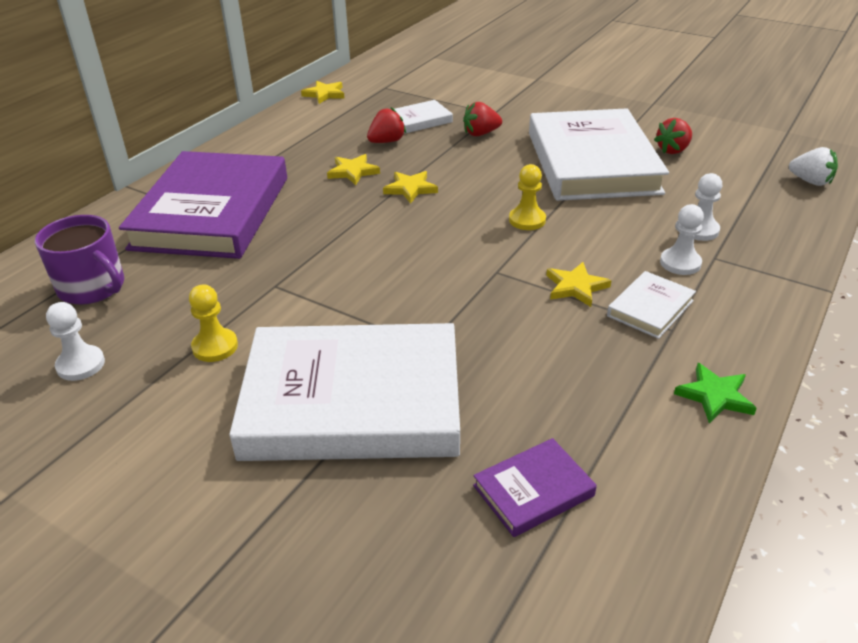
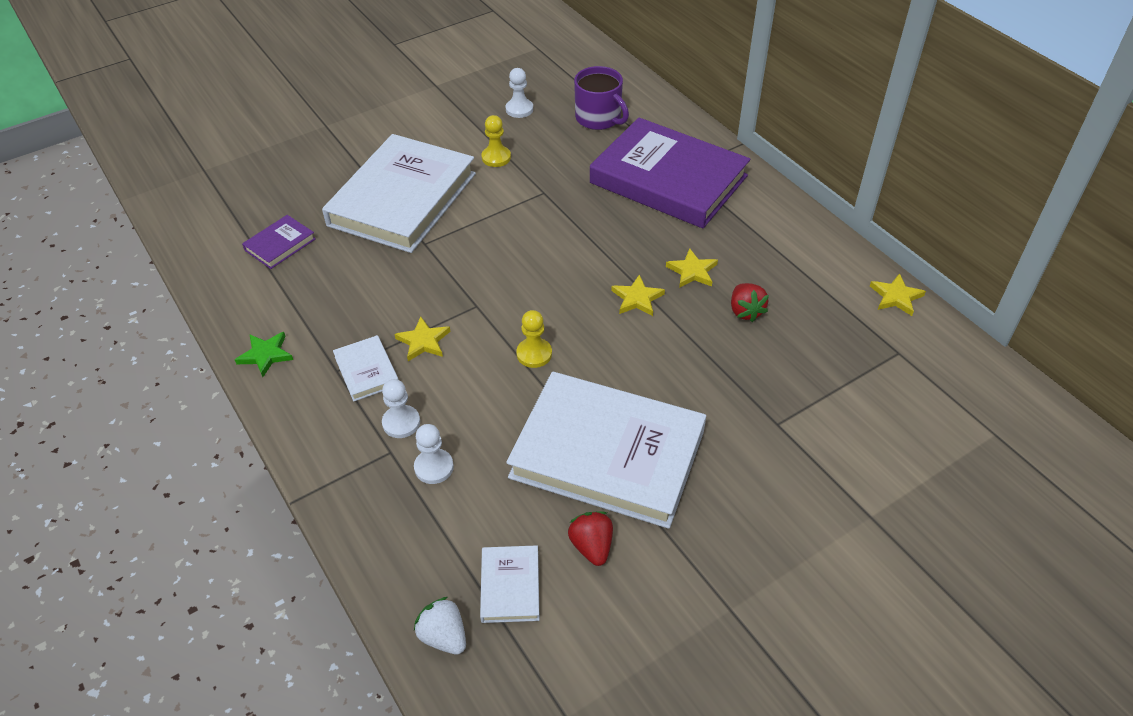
camera: 115 degrees right, 10 degrees up
(93, 287) = (599, 118): purple mug -> purple mug turned 105 degrees counterclockwise
(420, 120) = (786, 353): white book -> white book (510, 586)
(480, 133) = (726, 390): red strawberry -> none
(533, 491) = (280, 245): purple book -> purple book turned 45 degrees clockwise
(810, 181) = (443, 636): white strawberry -> white strawberry turned 75 degrees clockwise

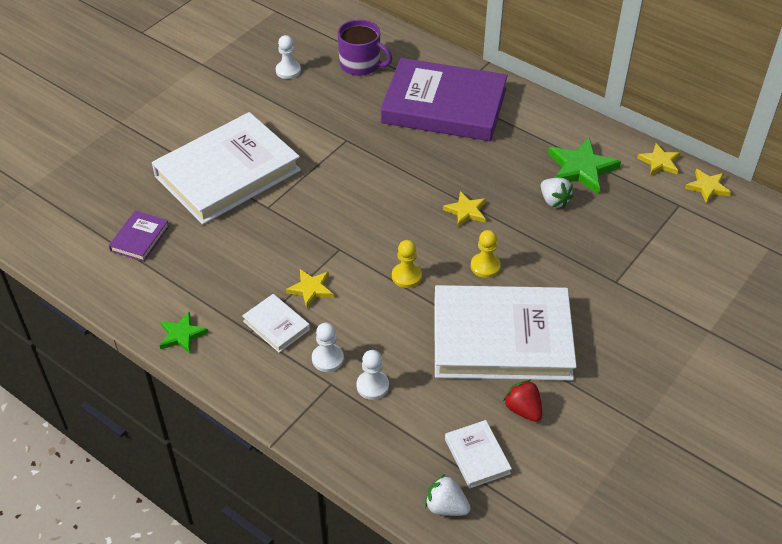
camera: 20 degrees left, 0 degrees up
(402, 199) = (228, 173): white book -> white book turned 45 degrees clockwise
(496, 157) = (290, 118): yellow pawn -> yellow pawn (485, 266)
(692, 271) = (498, 178): yellow star -> yellow star (707, 187)
(745, 311) = (554, 201): red strawberry -> white strawberry
(795, 282) = (581, 168): none -> green star

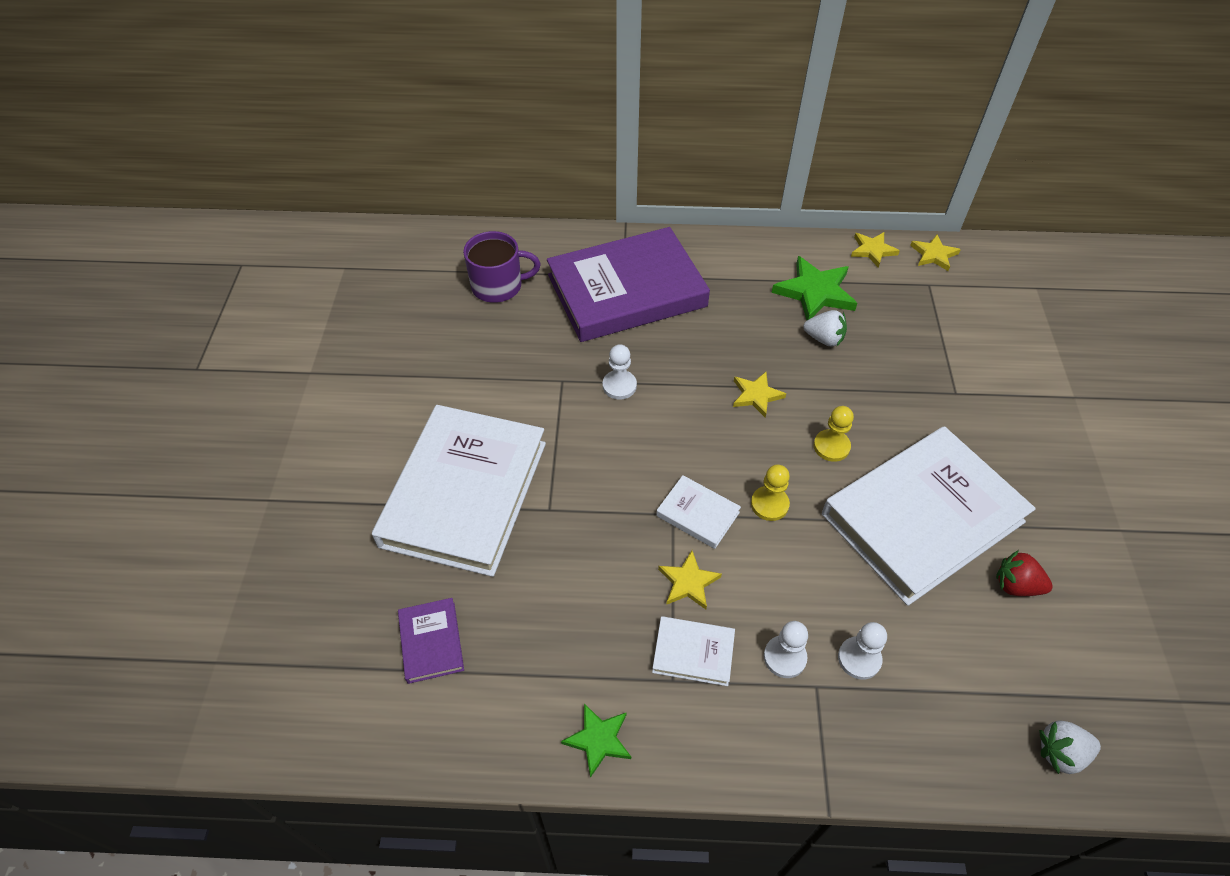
camera: 35 degrees left, 5 degrees up
(288, 71) = (423, 331): white pawn -> white pawn (619, 386)
(477, 456) = (1029, 670): white book -> white book (697, 514)

